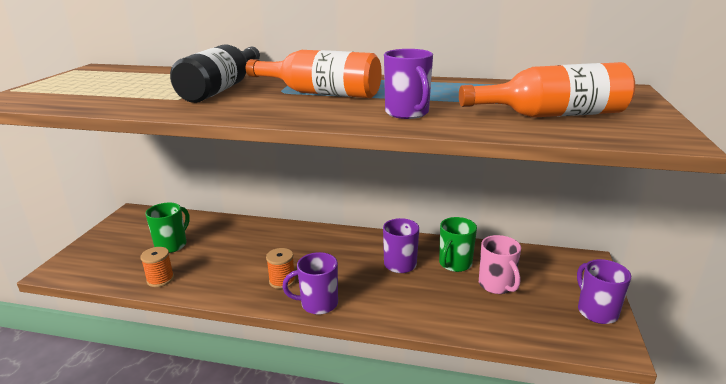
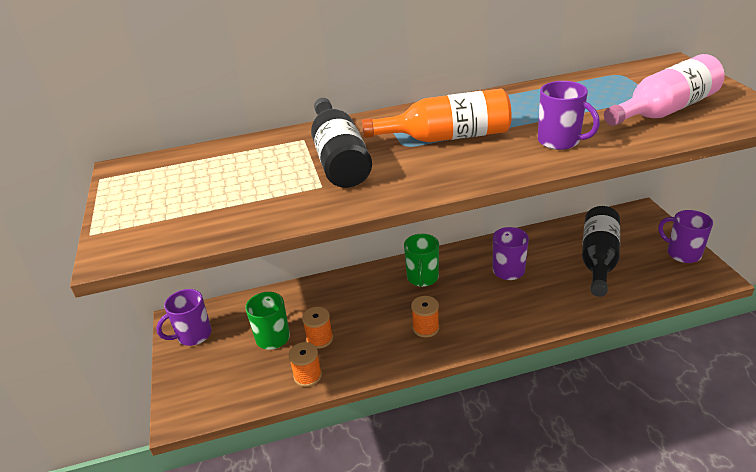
camera: 25 degrees left, 10 degrees up
(199, 258) = (319, 339): none -> orange spool
(318, 304) = (480, 335): purple mug -> purple mug (193, 335)
(454, 264) = (550, 253): green mug -> green mug (422, 278)
(497, 285) = (598, 259): pink mug -> black bottle
(552, 115) = (664, 110): orange bottle -> pink bottle

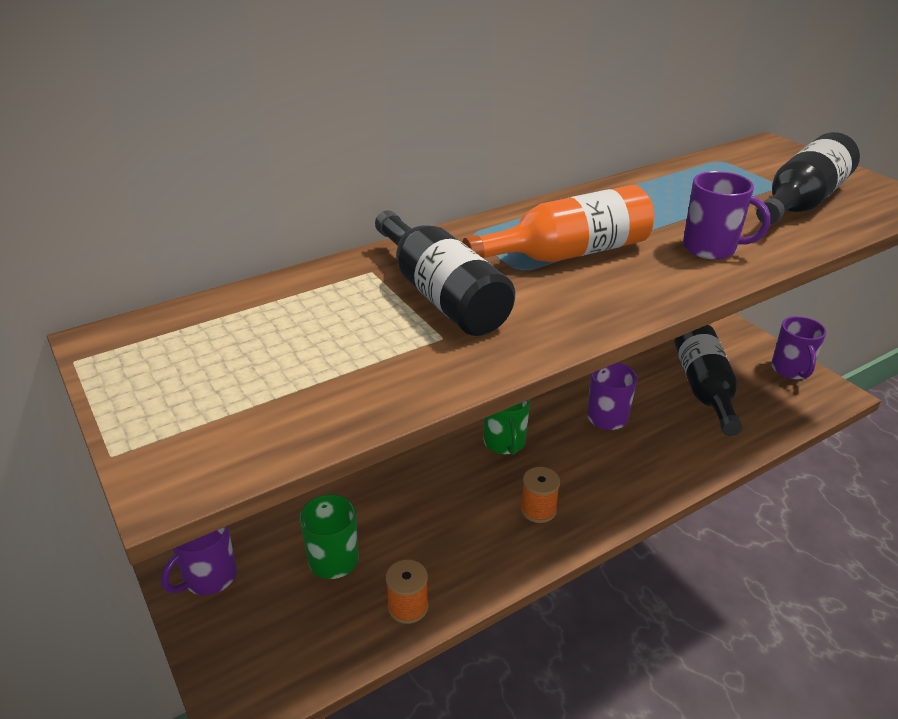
camera: 20 degrees left, 0 degrees up
(319, 339) = (402, 549): orange spool -> none
(664, 110) = (801, 202): pink bottle -> black bottle
(682, 253) = (791, 370): purple mug -> purple mug turned 120 degrees counterclockwise

